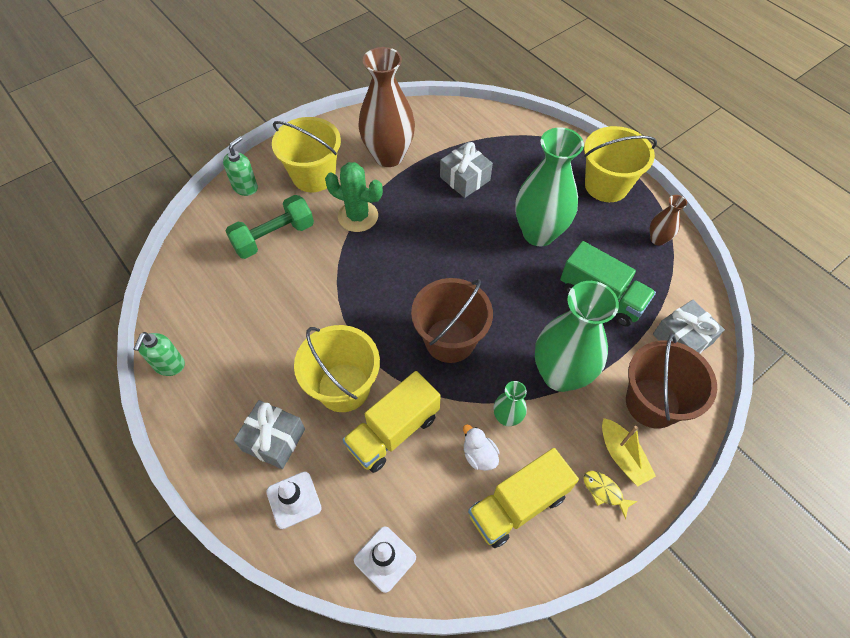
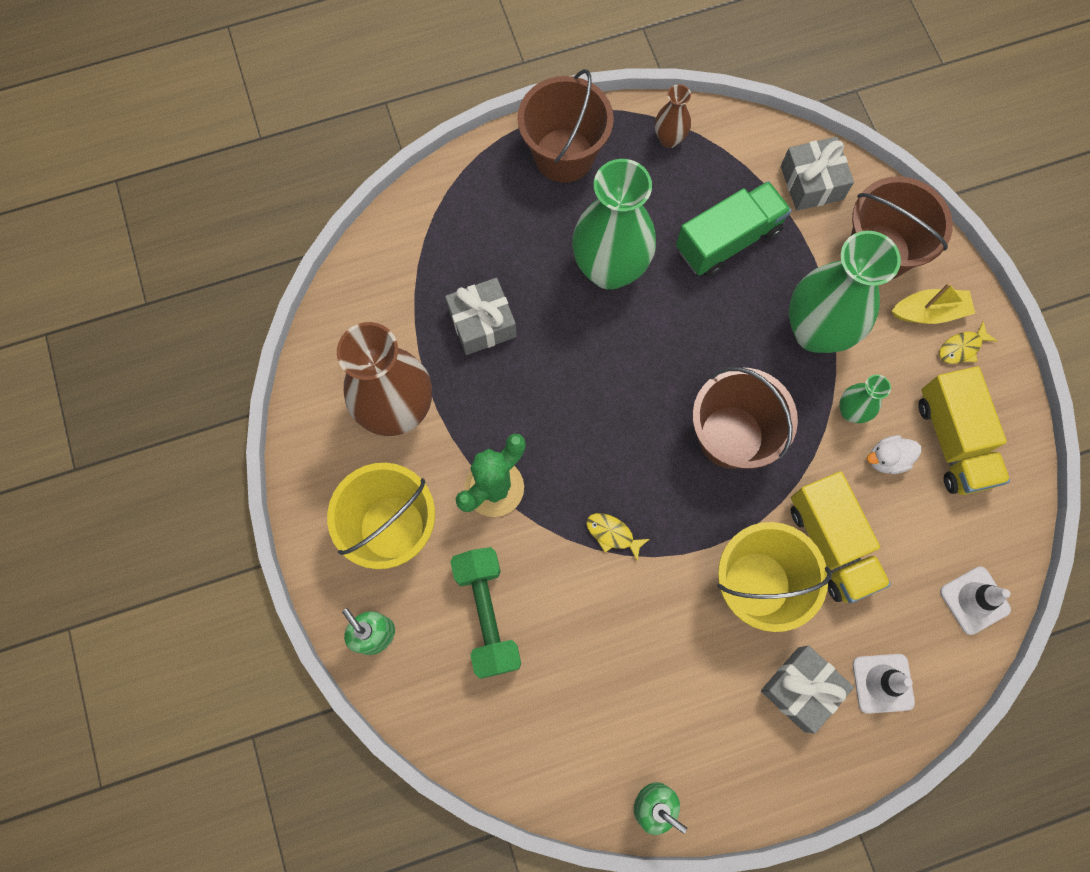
camera: 70 degrees left, 15 degrees up
(350, 288) = (612, 534): none -> yellow fish
(606, 185) = (564, 155): yellow bucket -> brown bucket

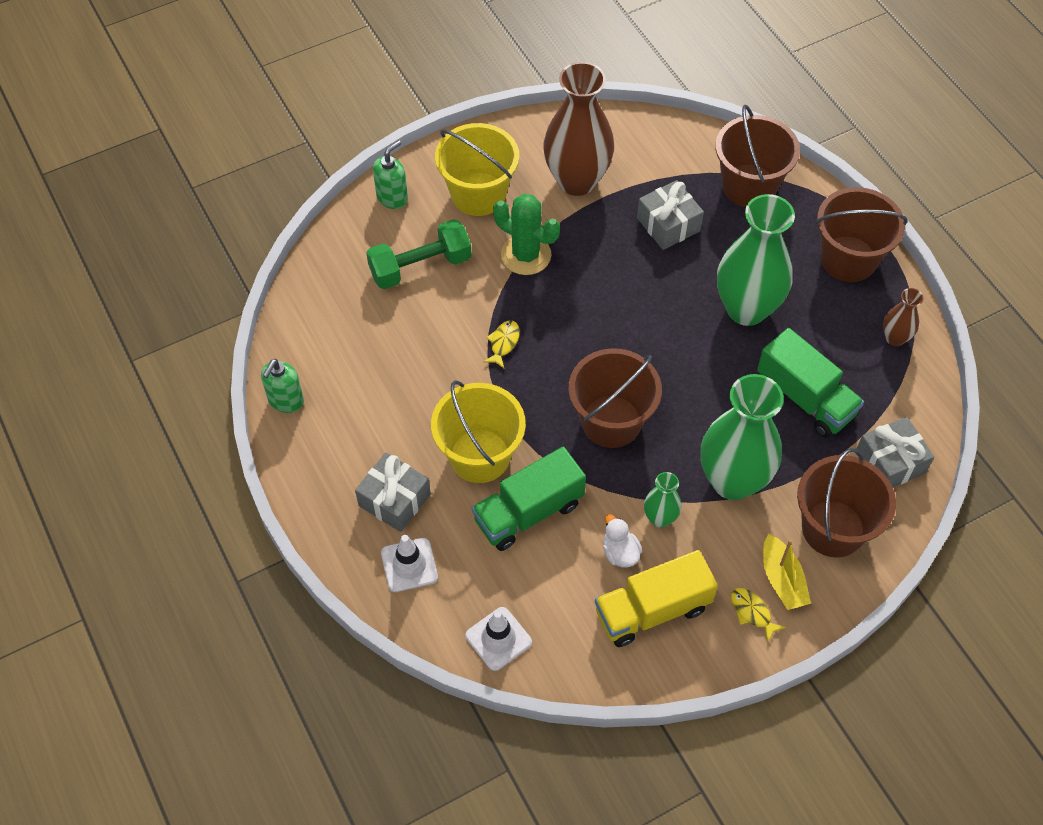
camera: 80 degrees right, 15 degrees down
(446, 227) = (749, 186): none -> brown bucket
(831, 544) = (528, 512): yellow truck -> green truck

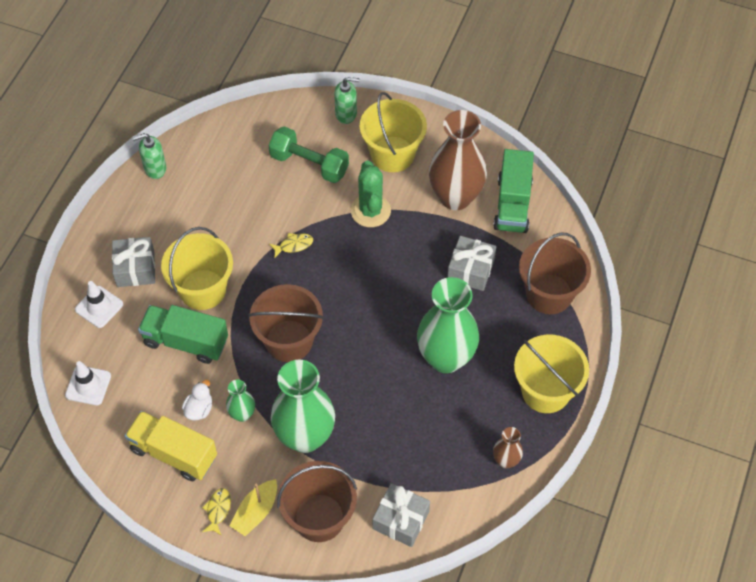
camera: 50 degrees right, 0 degrees up
(805, 398) = (406, 437): green truck -> green truck (512, 204)
(848, 259) = (545, 391): brown bucket -> yellow bucket

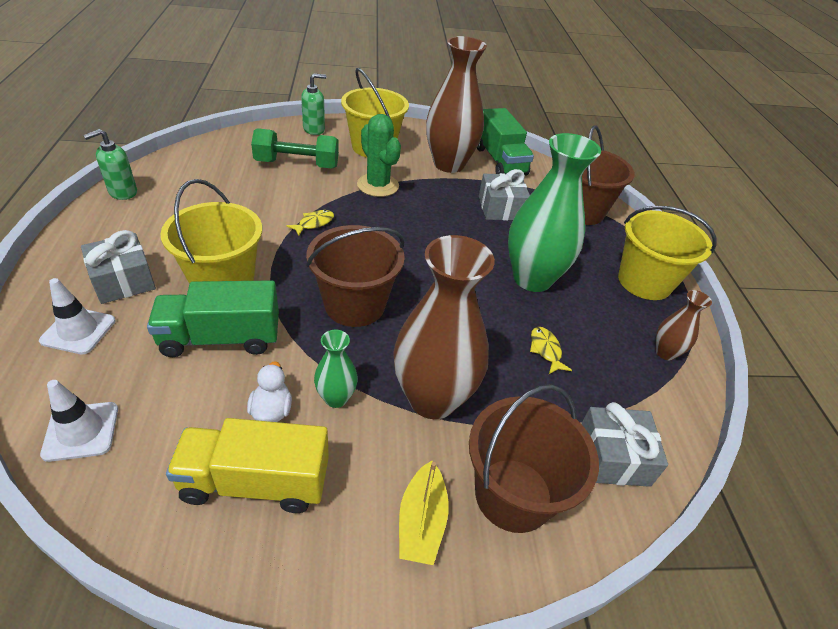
camera: 30 degrees left, 15 degrees down
(218, 510) = (362, 542): yellow fish -> yellow fish (545, 350)
(305, 437) = (432, 399): green vase -> brown vase

